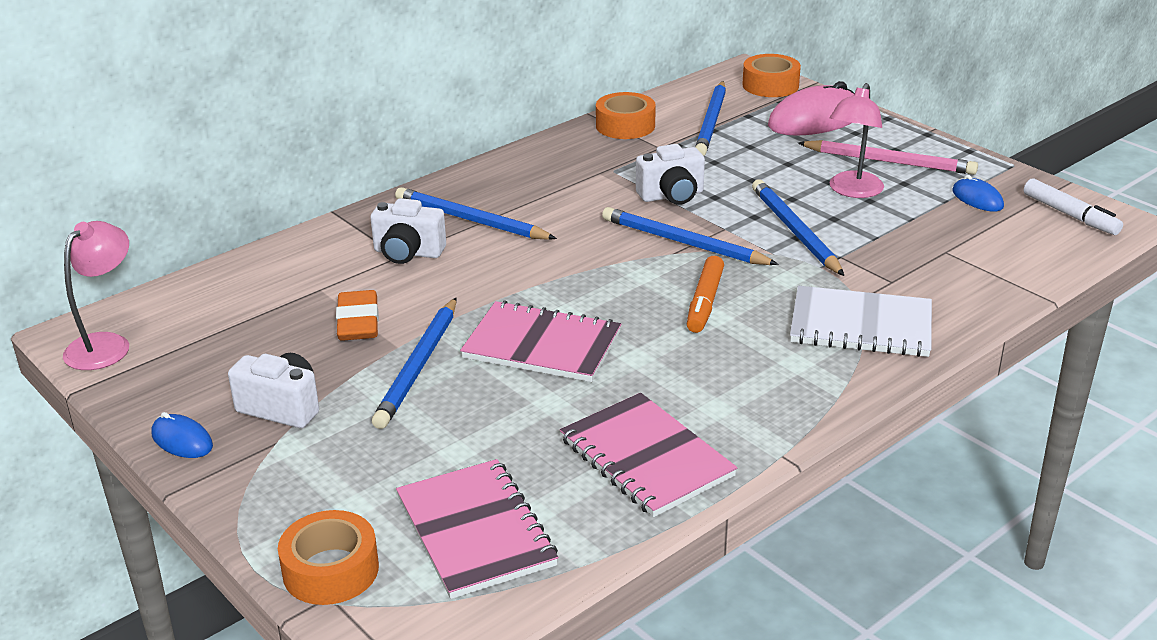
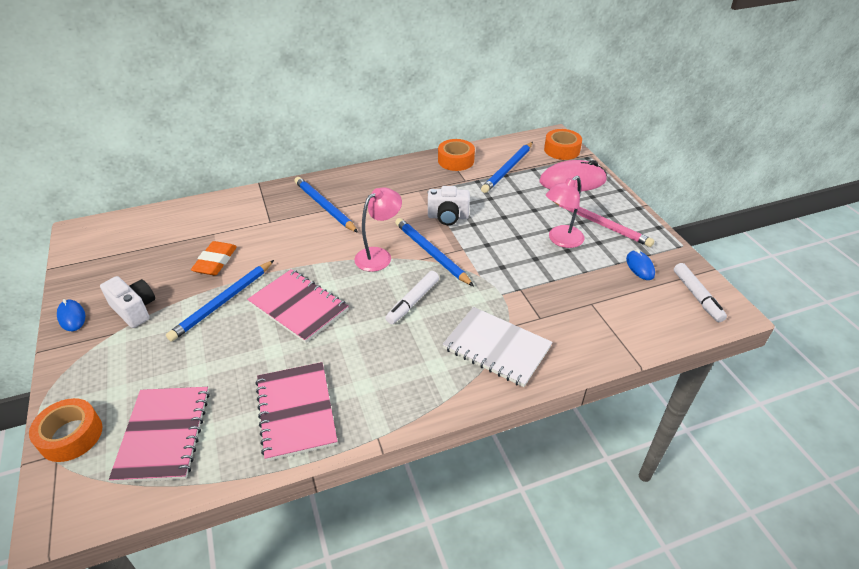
camera: 20 degrees right, 10 degrees up
(106, 344) = (87, 242): pink lamp -> pink lamp (379, 255)
(408, 253) = (275, 221): white camera -> none
(705, 302) = (413, 302): orange marker -> white marker
(795, 231) = (504, 262): blue pencil -> none

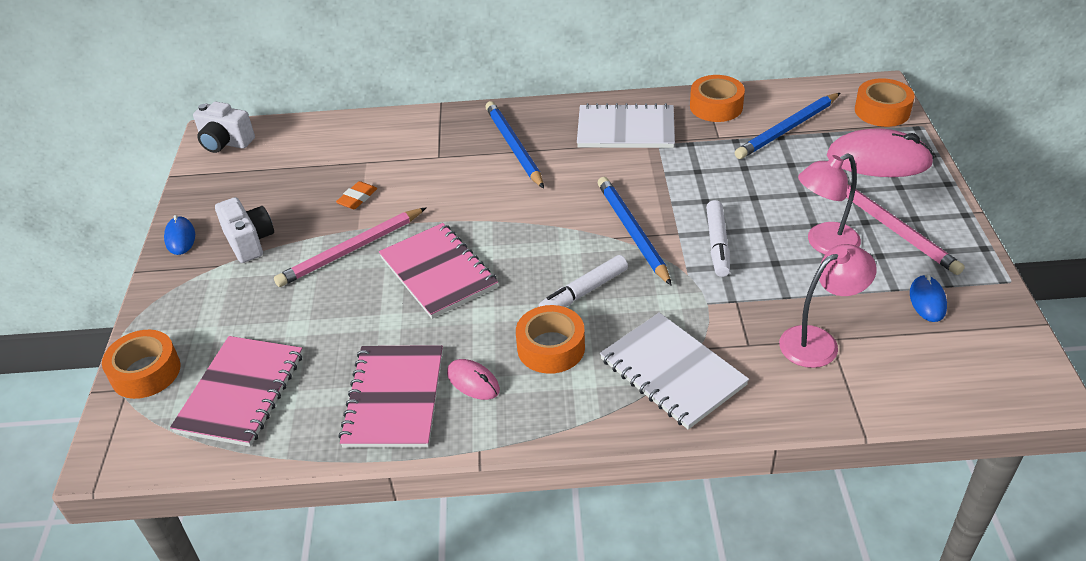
camera: 20 degrees right, 0 degrees up
(215, 262) = (357, 198): orange eraser -> orange eraser, size x0.64
(223, 302) = (351, 250): blue pencil -> pink pencil
(354, 385) = (473, 382): none -> pink mouse
(379, 255) = (561, 223): pink lamp -> pink lamp (818, 341)
(400, 183) = (626, 129): none -> white notebook
(403, 347) = (551, 347): none -> orange tape
(448, 217) = (674, 185): white camera -> white camera (225, 143)
(697, 296) = (997, 358): white marker -> white marker (717, 244)

